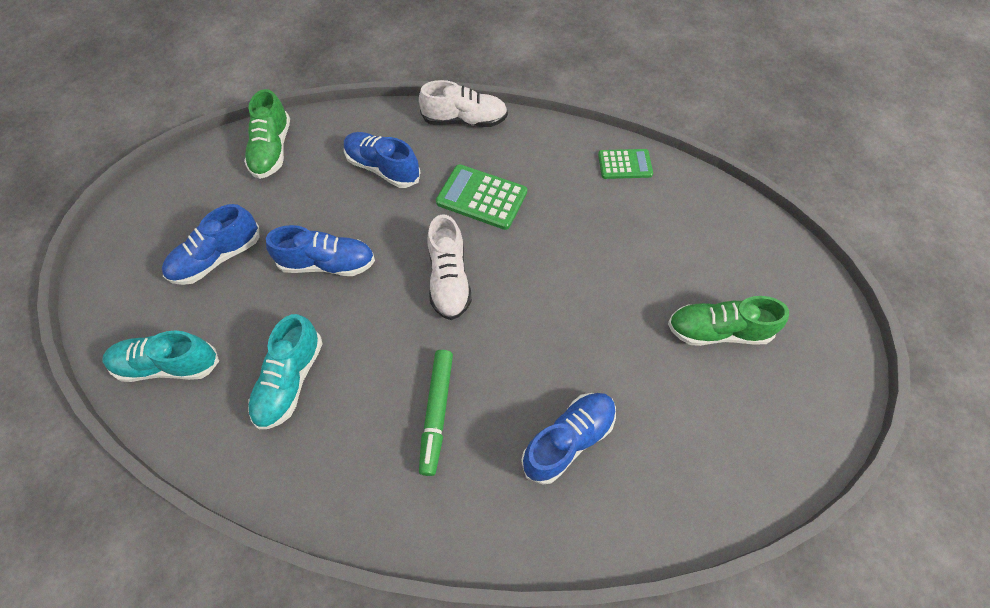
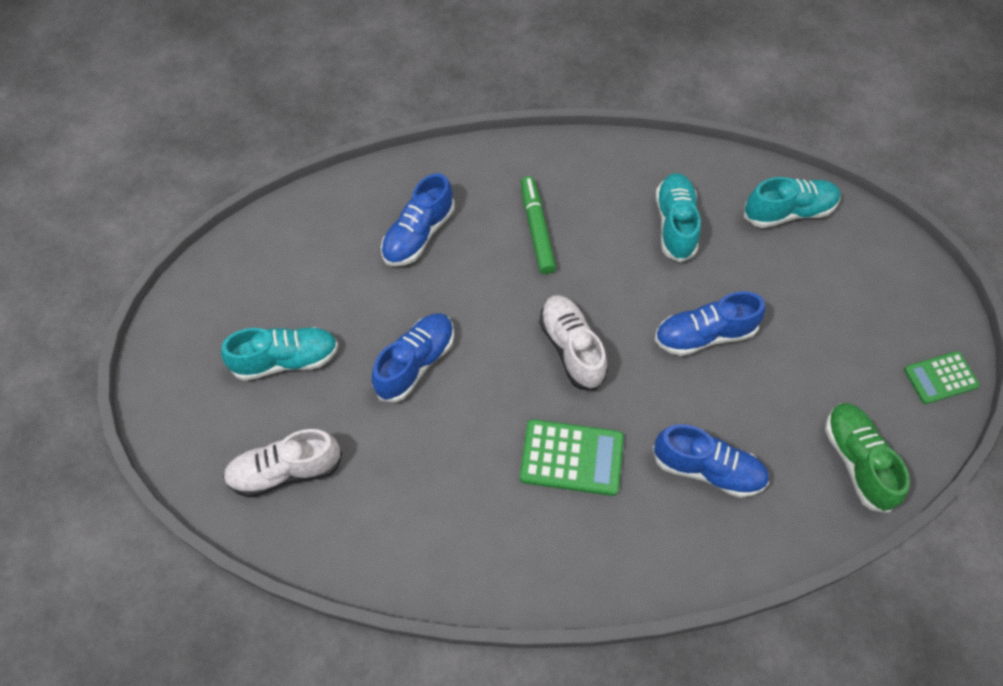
camera: 165 degrees right, 0 degrees up
(217, 258) = (819, 314): blue shoe -> blue shoe (415, 363)
(465, 120) = (636, 578): white shoe -> white shoe (285, 471)
(625, 164) = (403, 556): green calculator -> green calculator (940, 378)
(717, 331) = (286, 360): green shoe -> turquoise shoe

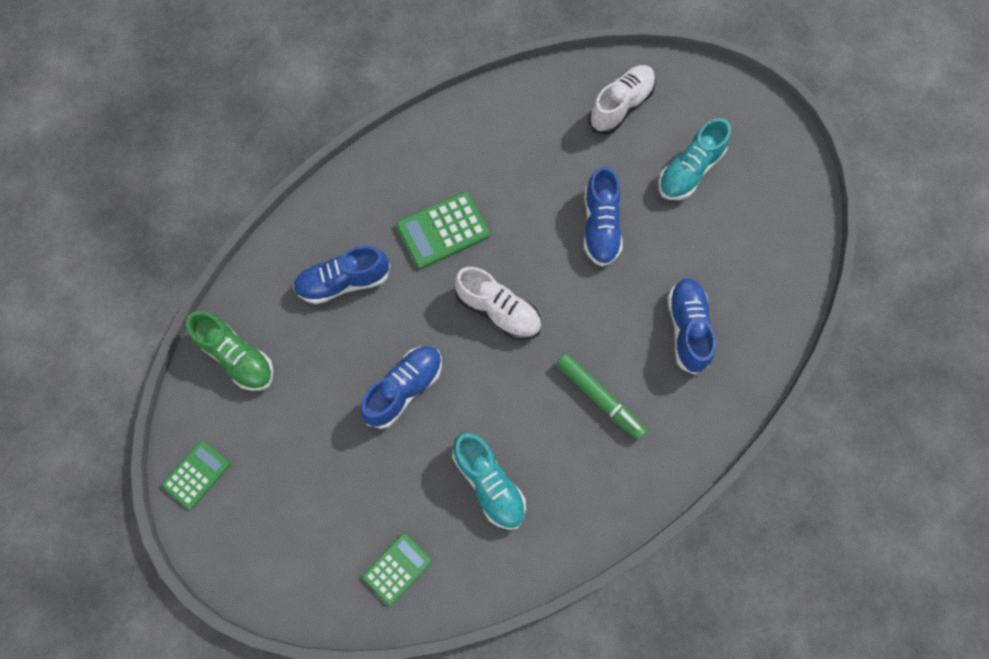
camera: 145 degrees right, 10 degrees up
(788, 212) = (397, 568): turquoise shoe -> green calculator

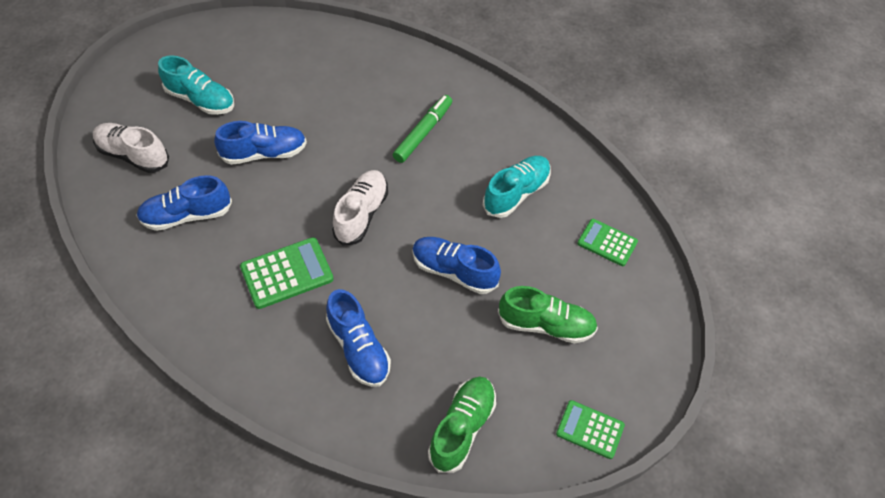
camera: 105 degrees left, 15 degrees down
(316, 466) = (546, 325): none -> green shoe
(443, 230) = (287, 273): green calculator -> green calculator turned 75 degrees counterclockwise
(687, 328) = (350, 86): blue shoe -> blue shoe (187, 215)

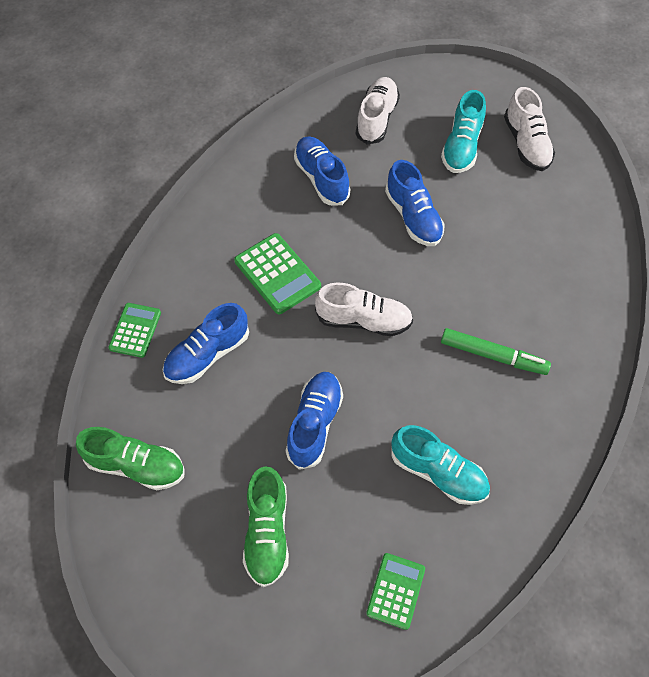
camera: 80 degrees right, 5 degrees up
(220, 55) = (526, 144): none -> white shoe
(590, 429) = (149, 596): green calculator -> green calculator (135, 330)

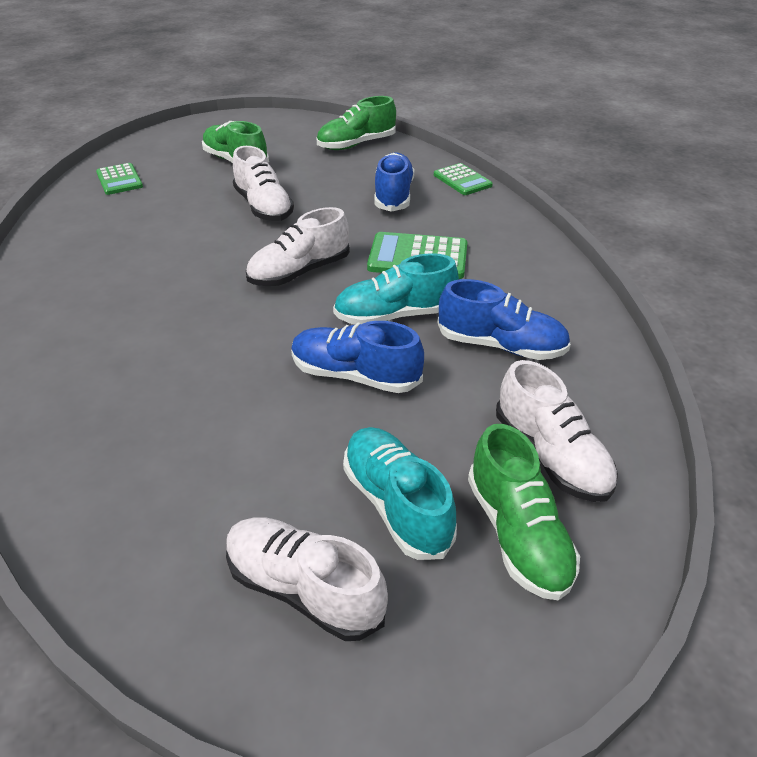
camera: 135 degrees right, 20 degrees down
(314, 424) = (264, 207): blue shoe -> white shoe
(429, 106) = (517, 534): none -> green shoe
(438, 472) = (135, 232): turquoise shoe -> turquoise shoe (395, 315)
(493, 356) = (143, 316): green marker -> none

